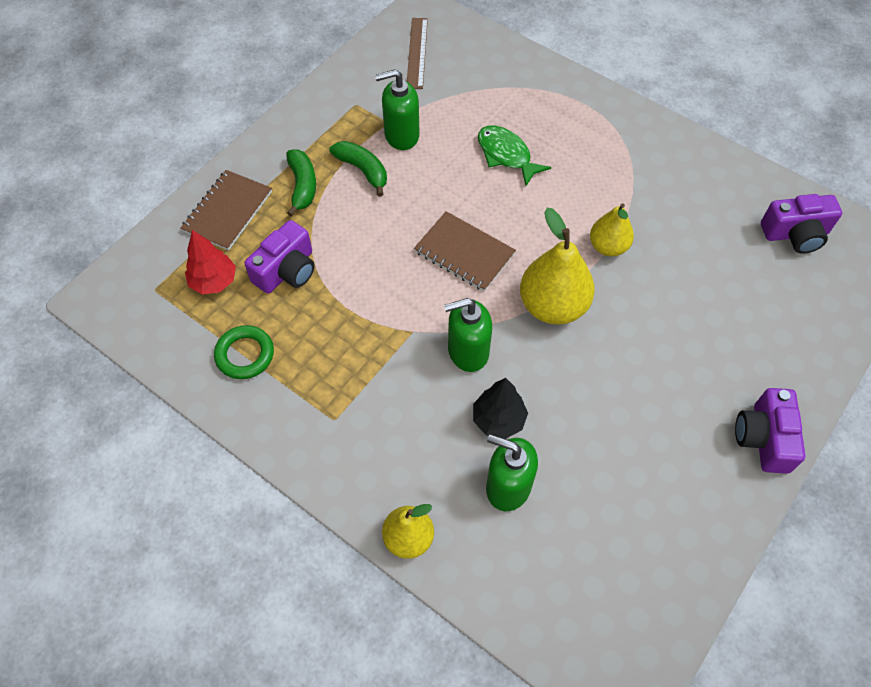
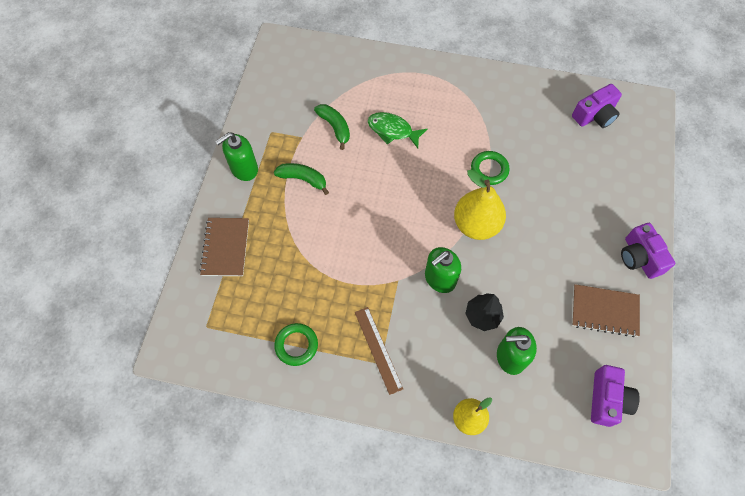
camera: 25 degrees left, 5 degrees up
(214, 282) = (245, 303): red tree -> none
(287, 270) = (291, 273): purple camera -> purple camera (607, 399)
(302, 186) = (268, 207): green banana -> green banana (335, 127)
(401, 135) = (315, 143): green soap dispenser -> green soap dispenser (244, 169)
(417, 52) = (293, 76): brown ruler -> brown ruler (378, 349)
(464, 253) = (402, 211): brown notebook -> brown notebook (604, 311)
(608, 246) = (489, 169): yellow pear -> green ring

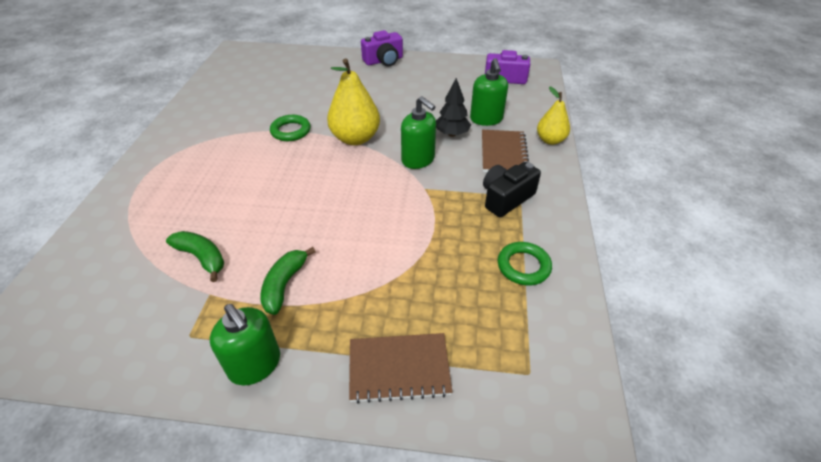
camera: 95 degrees left, 20 degrees down
(335, 127) = (202, 258): green banana -> green banana turned 75 degrees clockwise
(378, 349) = (506, 198): brown ruler -> black camera
(393, 130) = (222, 202): green fish -> none
(595, 115) = (240, 74): purple camera -> none
(604, 311) = (433, 76): brown notebook -> brown notebook (503, 153)

